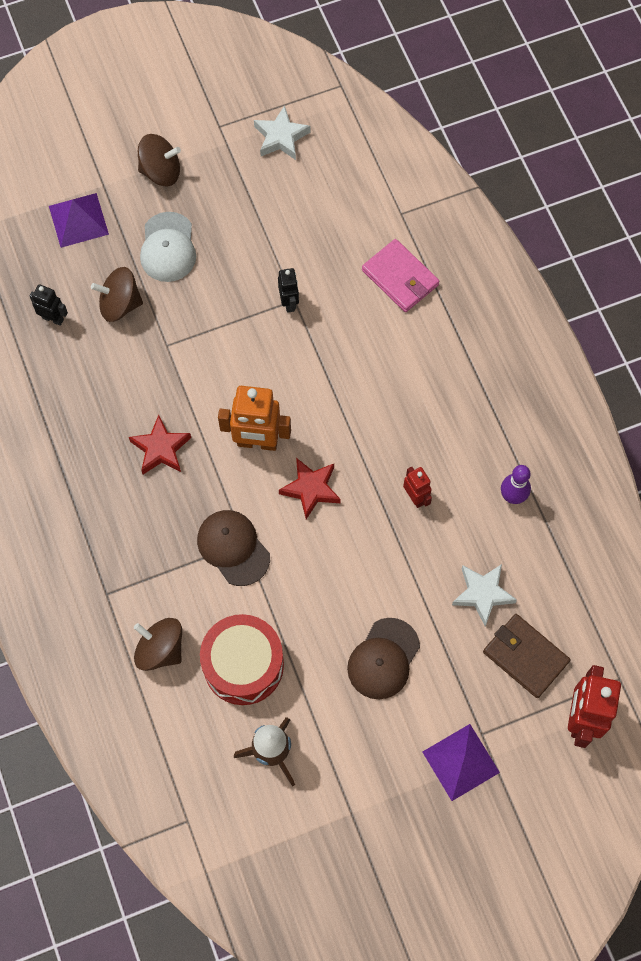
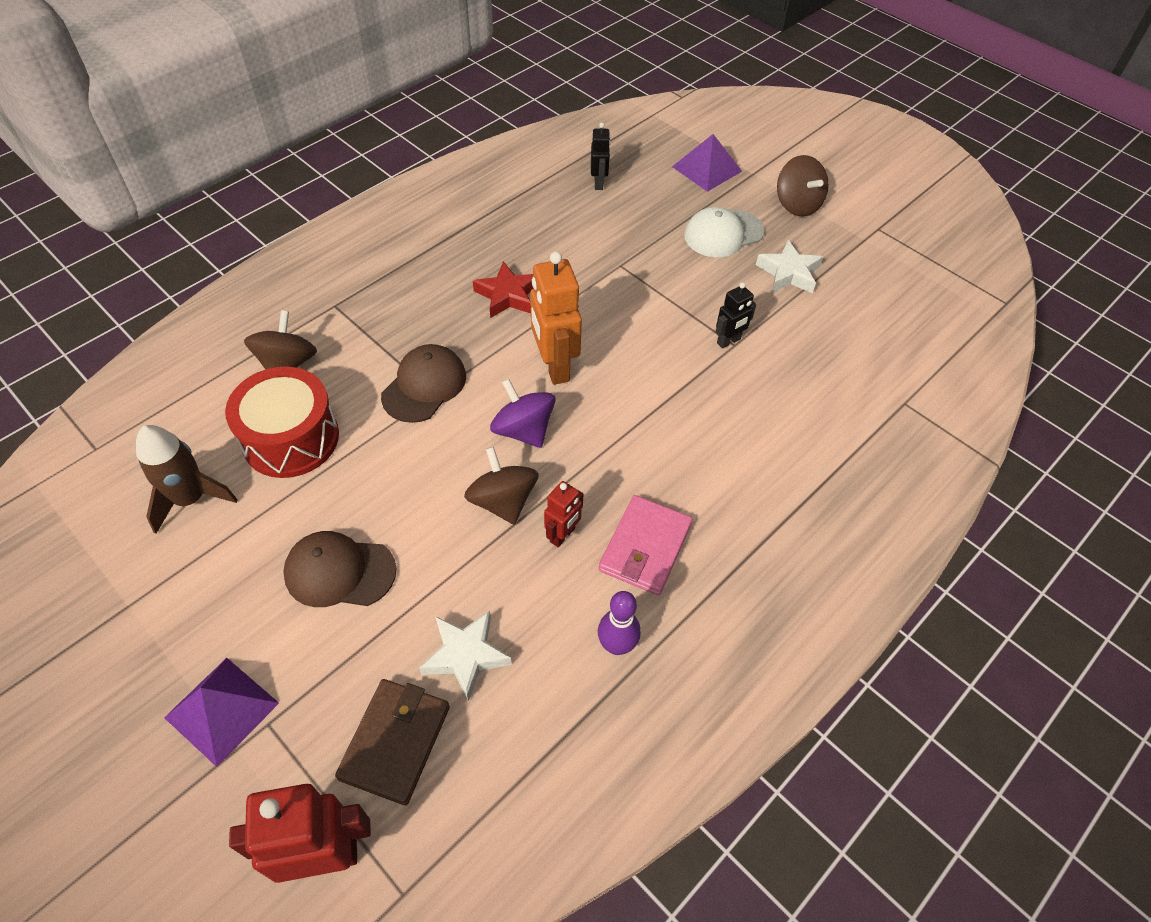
camera: 65 degrees right, 15 degrees down
(120, 304) = (642, 220): brown spinning top -> brown spinning top (503, 501)
(281, 137) = (907, 276): white star -> white star (788, 273)
(311, 489) = (523, 430): red star -> purple spinning top
(400, 278) = (827, 428): pink wallet -> pink wallet (645, 547)

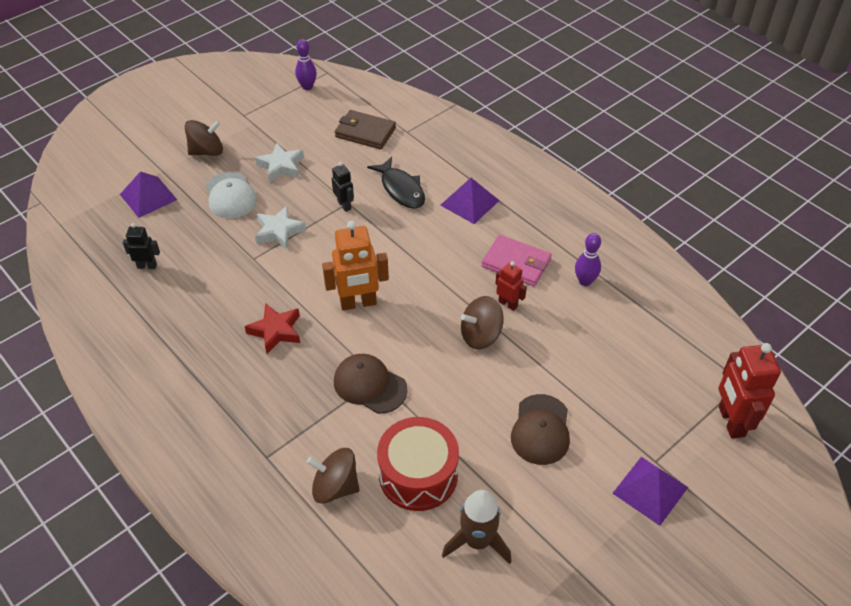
camera: 85 degrees left, 5 degrees down
(395, 742) = (658, 390): brown wallet -> brown wallet (365, 132)
(466, 655) = (598, 355): white star -> white star (279, 231)
(523, 430) = (418, 323): purple spinning top -> none
(765, 486) = (469, 202): none -> purple pyramid
(775, 401) = (401, 189): none -> black fish
(963, 284) = (307, 87): none -> purple bowling pin

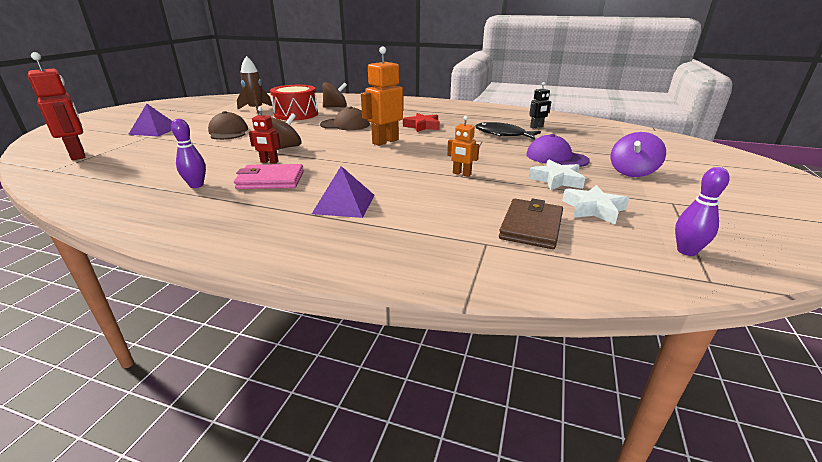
camera: 150 degrees right, 20 degrees down
(148, 197) = (605, 145): purple pyramid -> none
(207, 151) = (632, 172): brown spinning top -> purple spinning top
(230, 196) = (556, 157): white cap -> purple cap
(279, 231) = (487, 152): white star -> white star (593, 209)
(344, 205) = (461, 174): black robot -> orange robot
(365, 132) = (531, 227): brown wallet -> brown wallet turned 60 degrees counterclockwise
(401, 189) = (425, 195): black fish -> black fish (503, 134)

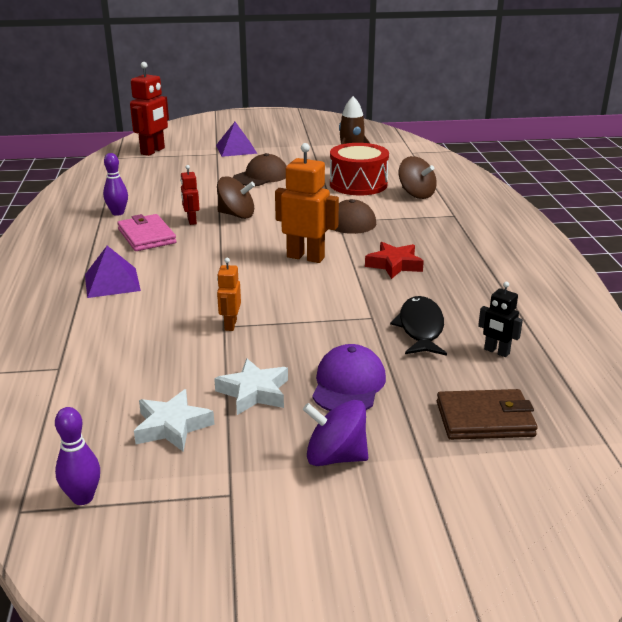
camera: 65 degrees right, 0 degrees up
(531, 227) = (104, 388): brown wallet -> brown wallet (485, 419)

